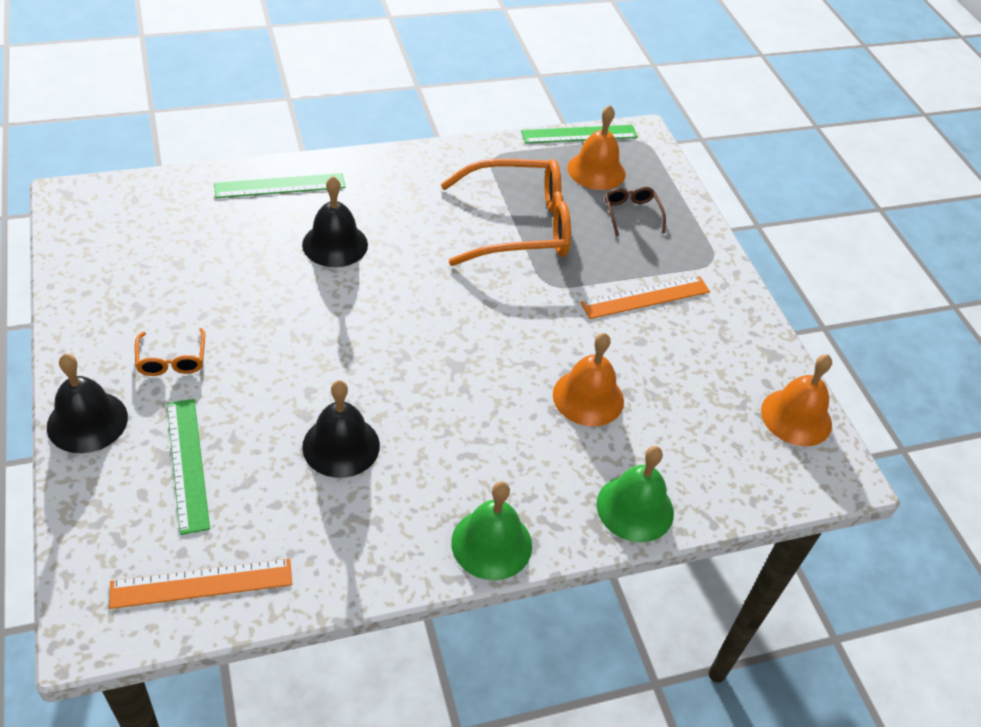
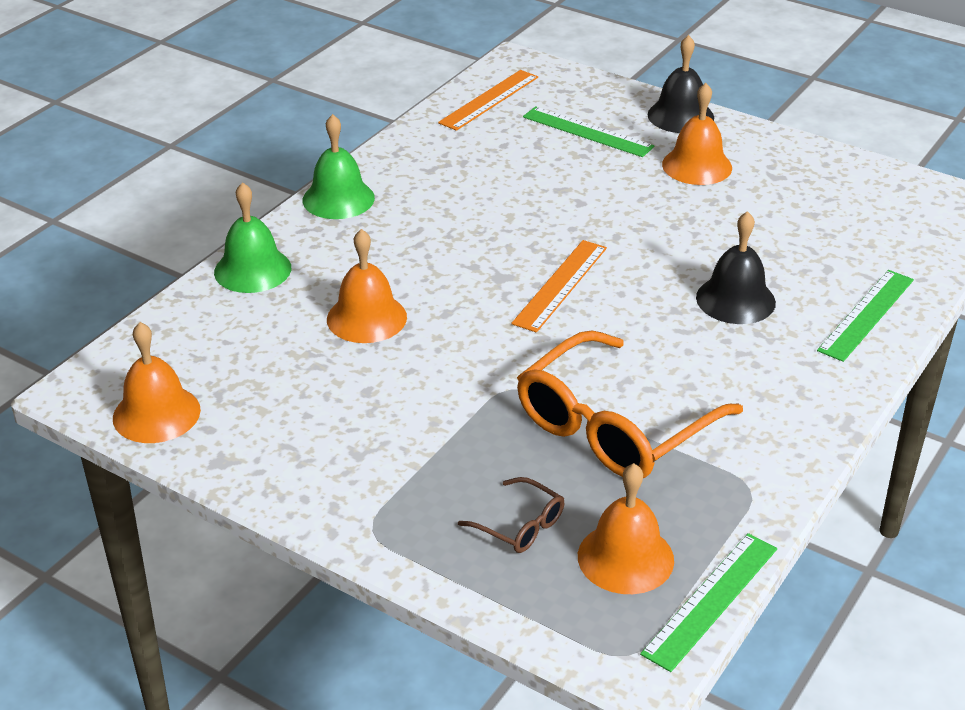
camera: 145 degrees right, 10 degrees down
(172, 359) = (697, 166): orange glasses -> orange bell
(341, 446) = (510, 188): black bell -> none
(645, 298) = (404, 436): orange ruler -> orange ruler (560, 285)

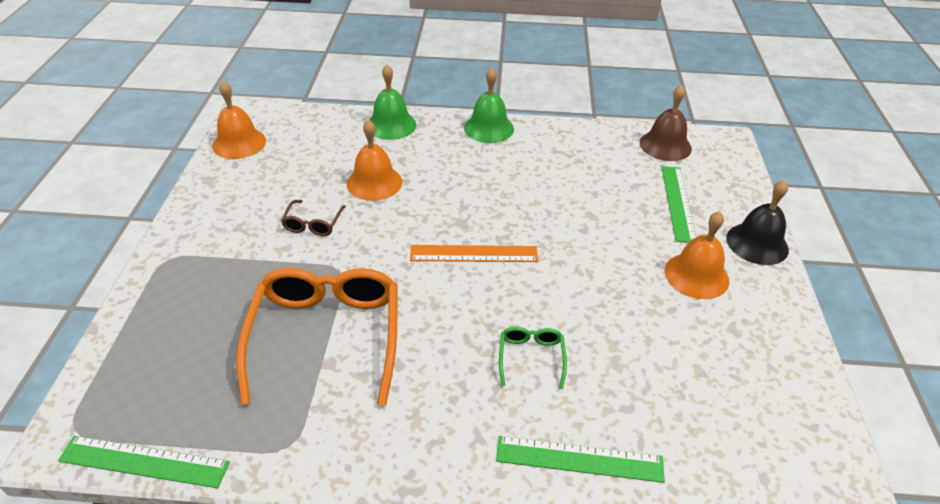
camera: 60 degrees right, 5 degrees up
(489, 100) = (665, 145): orange ruler -> brown bell
(519, 525) = (195, 324): brown glasses -> brown glasses (313, 224)
(615, 425) = (326, 337): orange glasses -> orange glasses turned 75 degrees clockwise
(625, 558) = (178, 393): orange bell -> none
(735, 300) = (531, 358): black bell -> green glasses

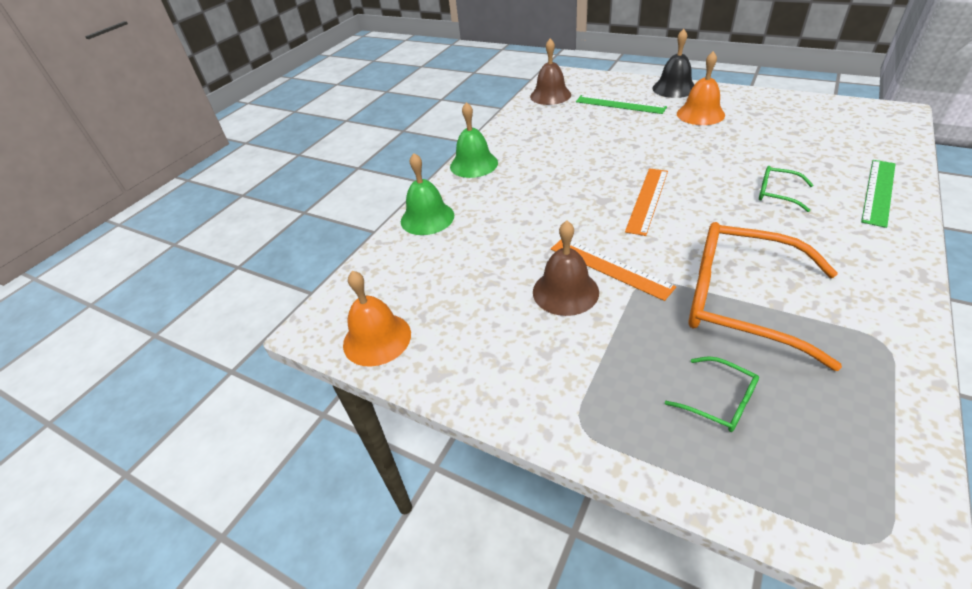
camera: 60 degrees left, 0 degrees up
(144, 462) = (923, 464): green ruler -> none
(200, 330) = (719, 401): none -> green glasses
(313, 224) = (565, 291): brown glasses -> brown bell
(353, 244) = (609, 267): none -> orange ruler
(374, 182) = (518, 241): orange bell -> none

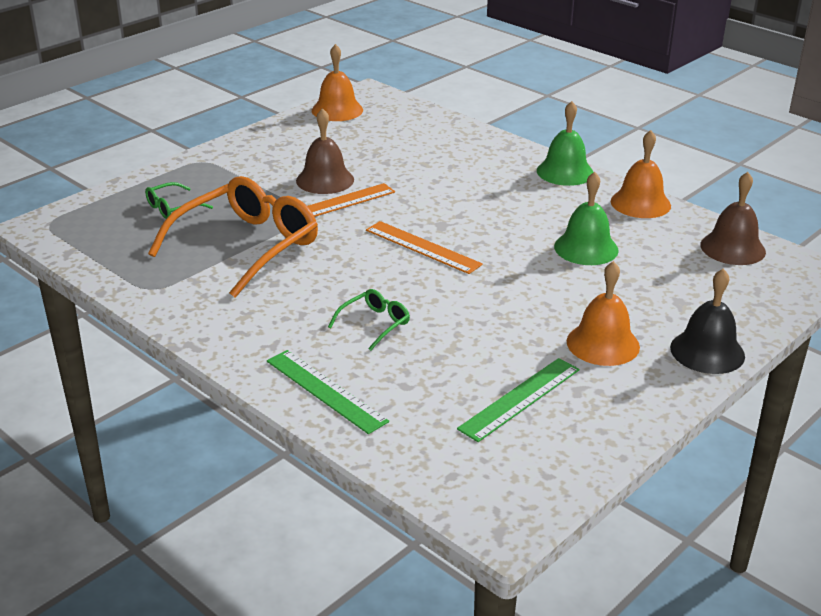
camera: 100 degrees right, 10 degrees down
(427, 218) = (477, 139): green bell -> green bell (586, 248)
(509, 129) = (640, 203): none -> orange bell
(620, 104) = (671, 291): green ruler -> green ruler (519, 398)

